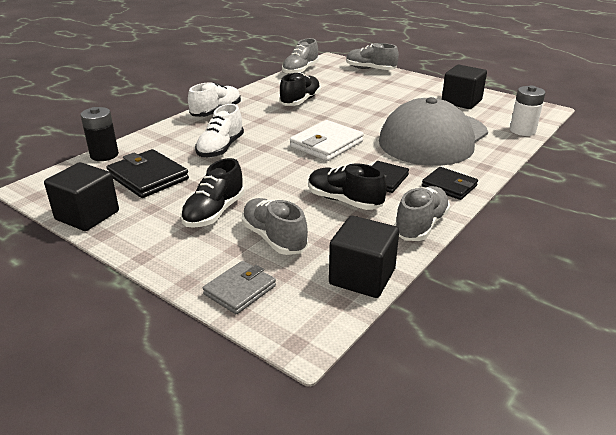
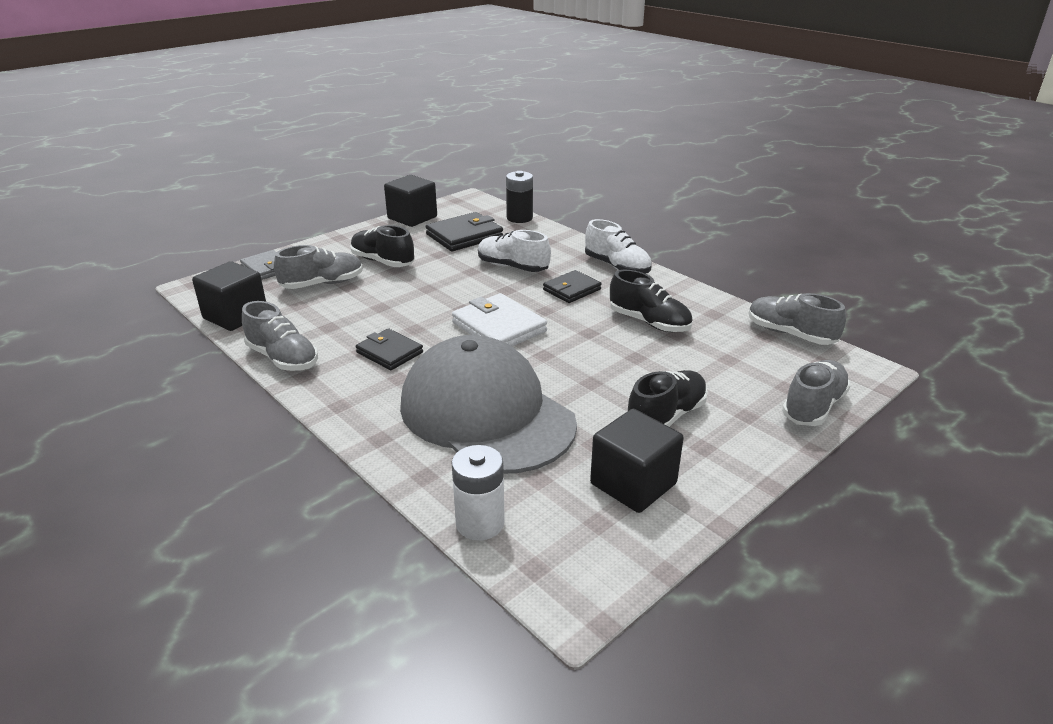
camera: 100 degrees right, 0 degrees up
(344, 201) = (360, 323): black shoe -> black shoe (666, 416)
(449, 186) = (346, 395): black wallet -> black wallet (572, 290)

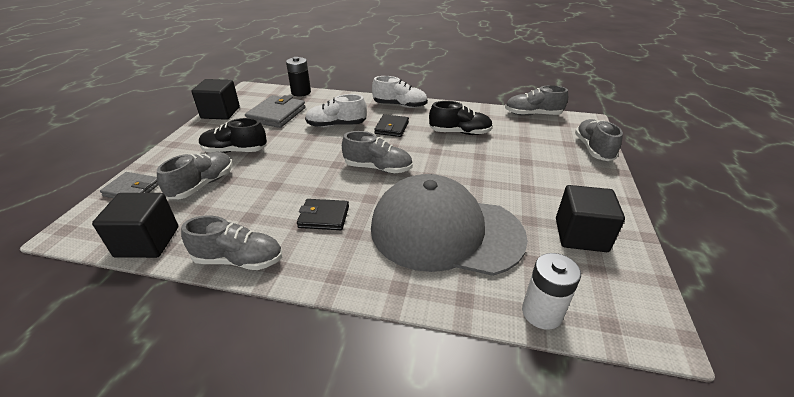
camera: 35 degrees left, 5 degrees up
(464, 236) = (277, 114): black wallet -> grey wallet
(499, 327) = (378, 168): white wallet -> grey shoe
(666, 416) = (541, 185): black shoe -> none

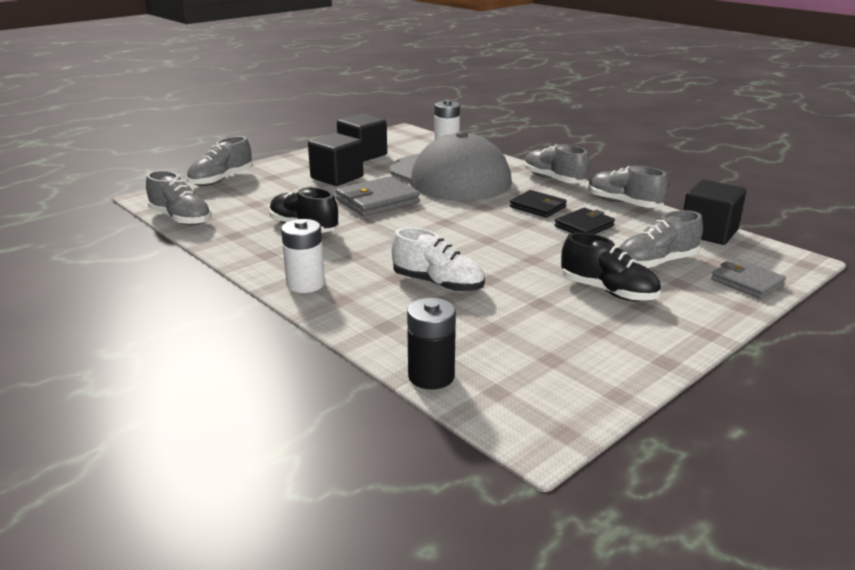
camera: 145 degrees left, 10 degrees down
(220, 113) = (621, 377): black cube -> black cube (337, 177)
(277, 114) = (515, 335): grey wallet -> grey wallet (377, 201)
(378, 168) = (447, 224): grey shoe -> grey shoe (554, 179)
(392, 128) = (370, 257): black wallet -> black wallet (584, 226)
(400, 105) = (305, 284): white shoe -> white battery

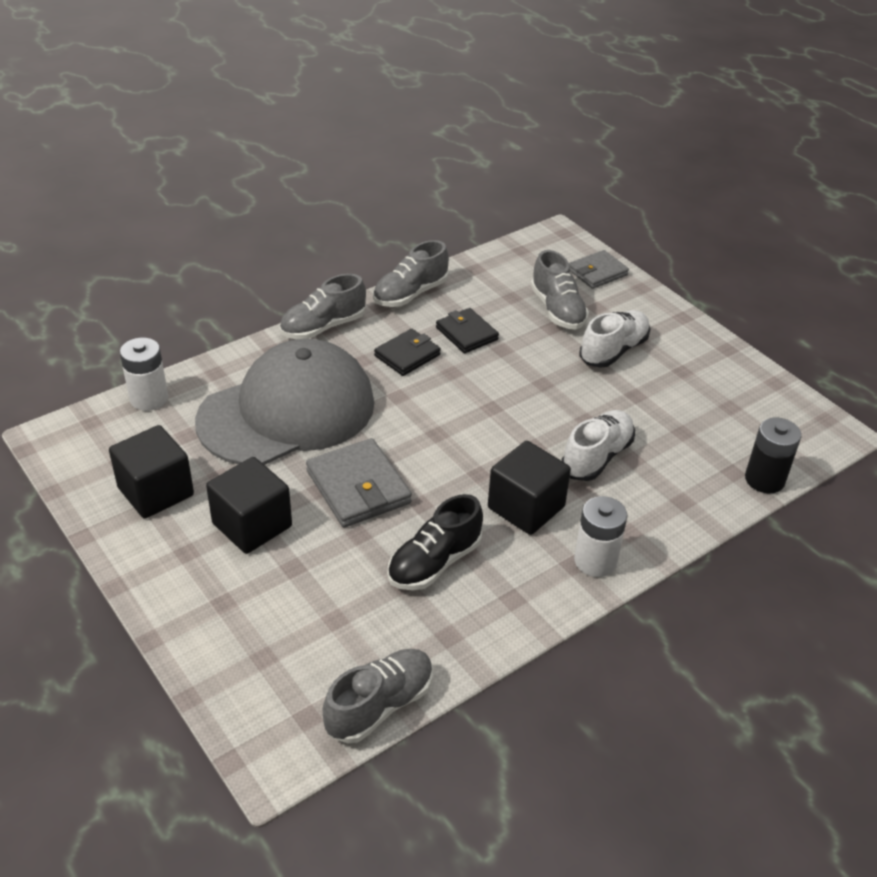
camera: 85 degrees left, 15 degrees up
(221, 180) = (219, 669): grey shoe -> none
(608, 291) = (613, 351): black shoe -> white shoe
(708, 232) = (493, 262): black cube -> black cube (526, 507)

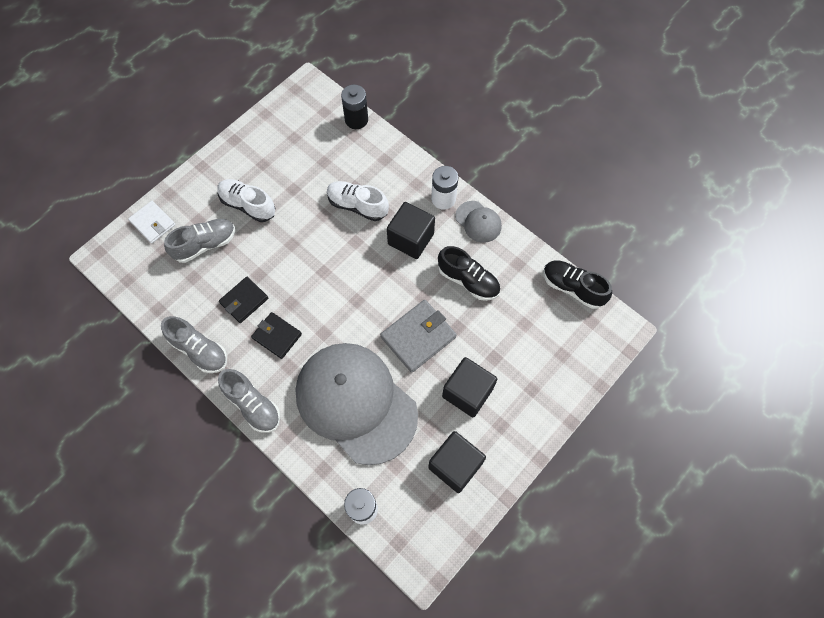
camera: 100 degrees left, 25 degrees up
(380, 705) = (572, 288): grey shoe -> black shoe
(542, 598) = (478, 222): none -> grey cap
(597, 272) = (153, 223): grey wallet -> white wallet

